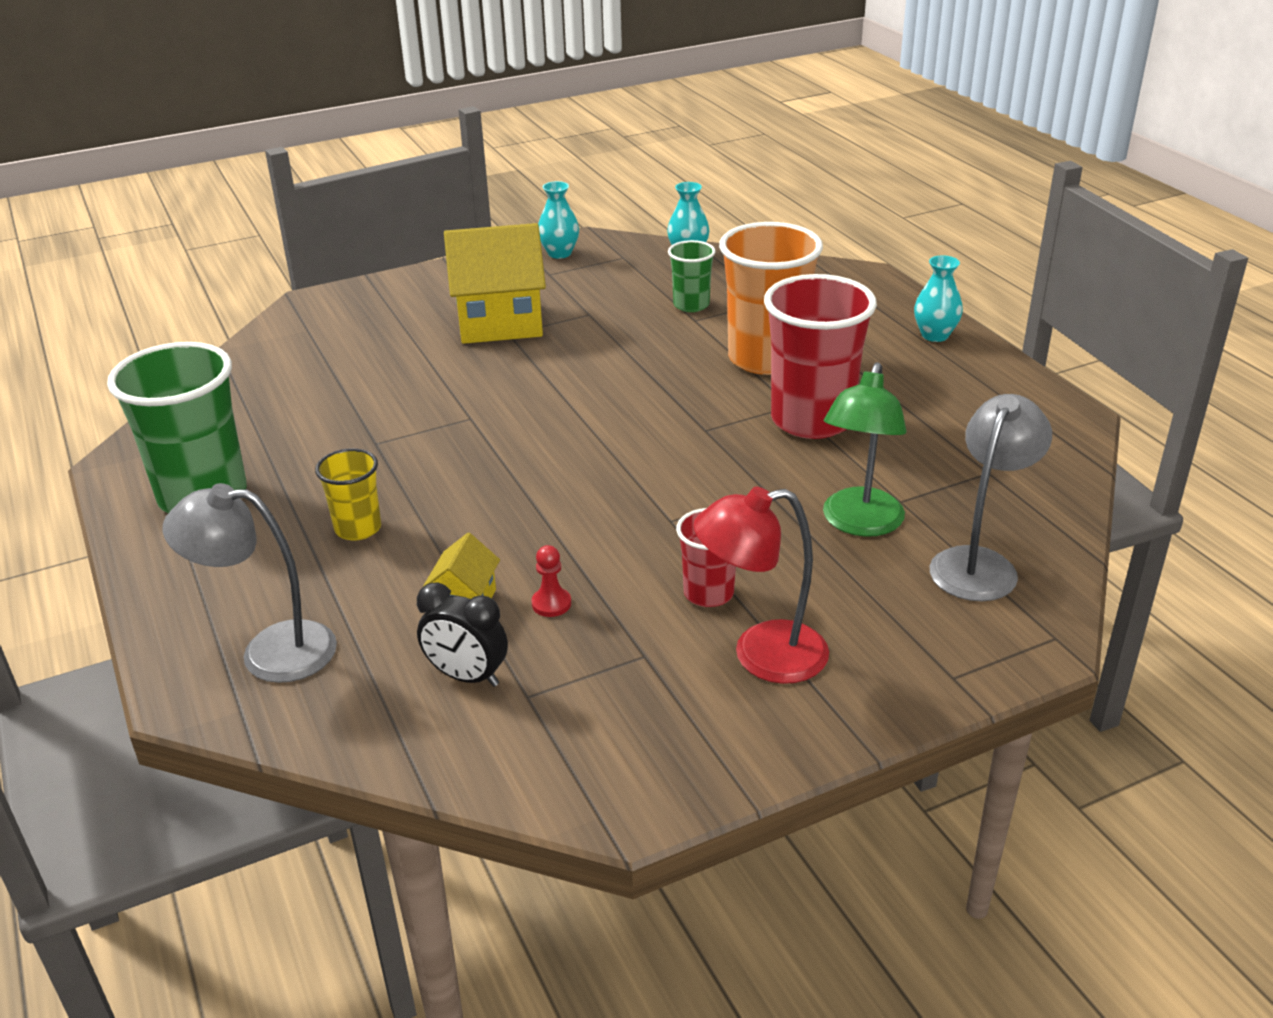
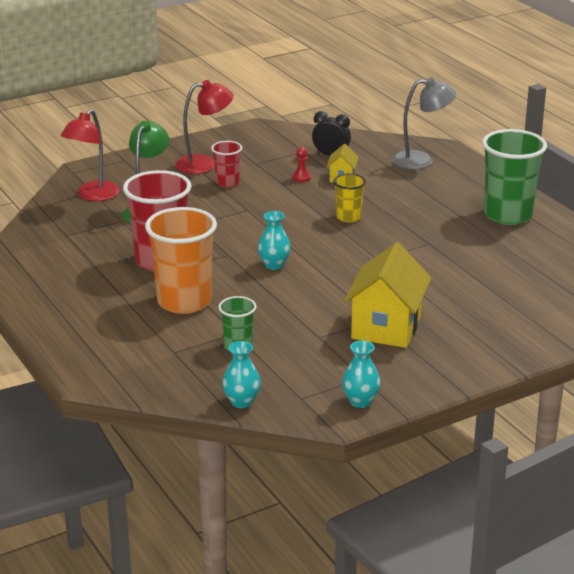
camera: 175 degrees right, 5 degrees down
(358, 528) = (411, 203): yellow cup -> yellow cup (348, 217)
(499, 323) = (386, 327): yellow house -> yellow house turned 60 degrees counterclockwise
(935, 335) = (55, 322): turquoise vase -> turquoise vase (274, 265)
(979, 563) = (93, 196): grey lamp -> red lamp

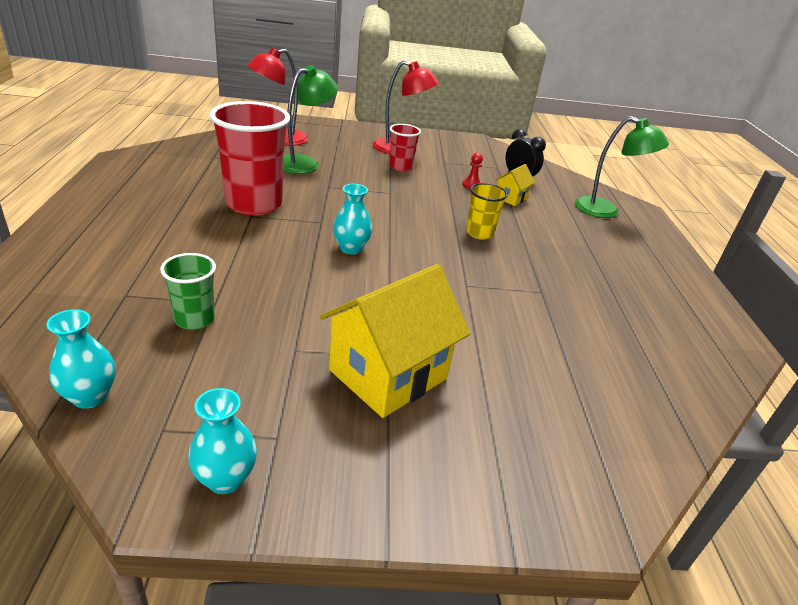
camera: 25 degrees right, 5 degrees up
(184, 301) = (217, 248): orange cup -> none
(421, 161) = (605, 211): grey lamp -> green lamp
(508, 215) = (664, 296): green cup -> none

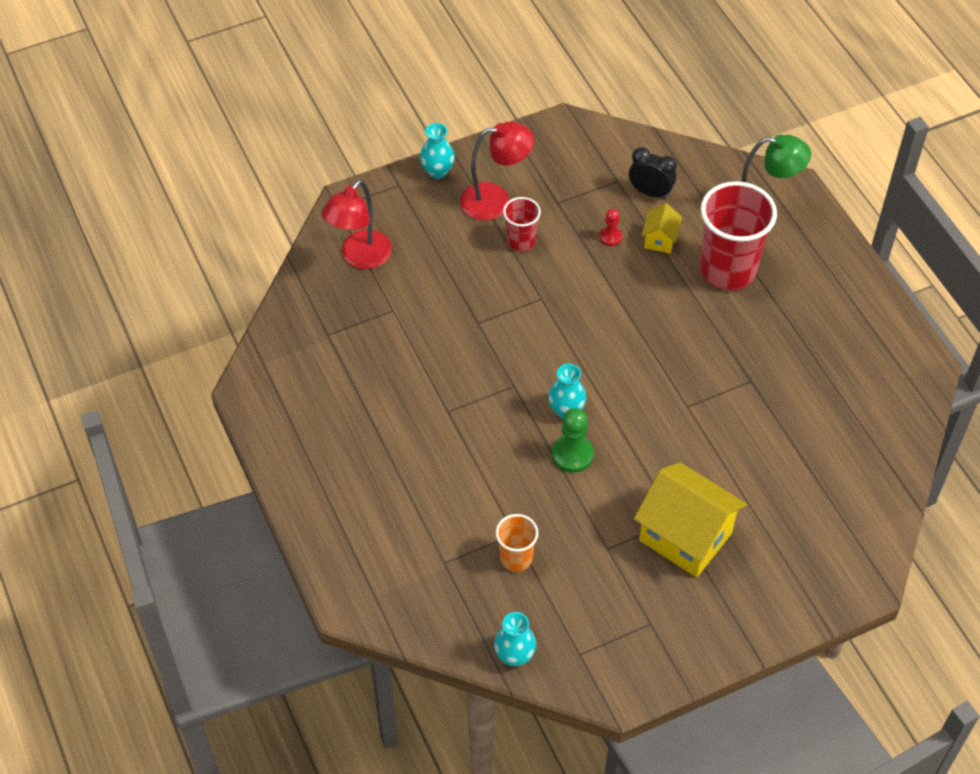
camera: 20 degrees left, 20 degrees up
(195, 319) = (516, 558): green cup -> orange cup
(225, 479) = (644, 665): turquoise vase -> turquoise vase (437, 171)
(254, 204) = (436, 393): red cup -> red cup (727, 270)
(305, 163) = (423, 291): green lamp -> none
(328, 274) = (572, 454): none -> green pawn
(388, 374) = (685, 536): yellow house -> yellow house turned 75 degrees counterclockwise
(479, 233) = (661, 322): yellow cup -> none

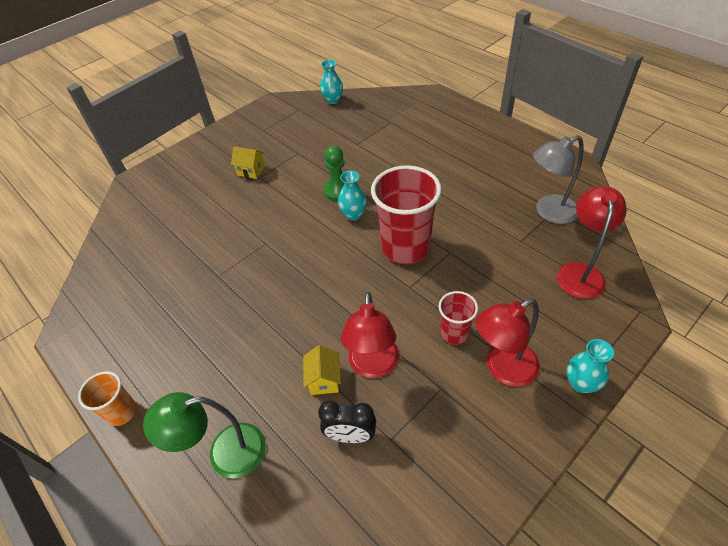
camera: 165 degrees right, 5 degrees down
(336, 333) = (549, 212): none -> grey lamp
(516, 558) = (350, 134): orange cup -> orange cup (122, 412)
(610, 237) = (373, 366): red pawn -> red lamp
(685, 536) = (251, 171): yellow house -> yellow house, size x0.47
(727, 270) = (251, 368): red cup -> red cup (405, 247)

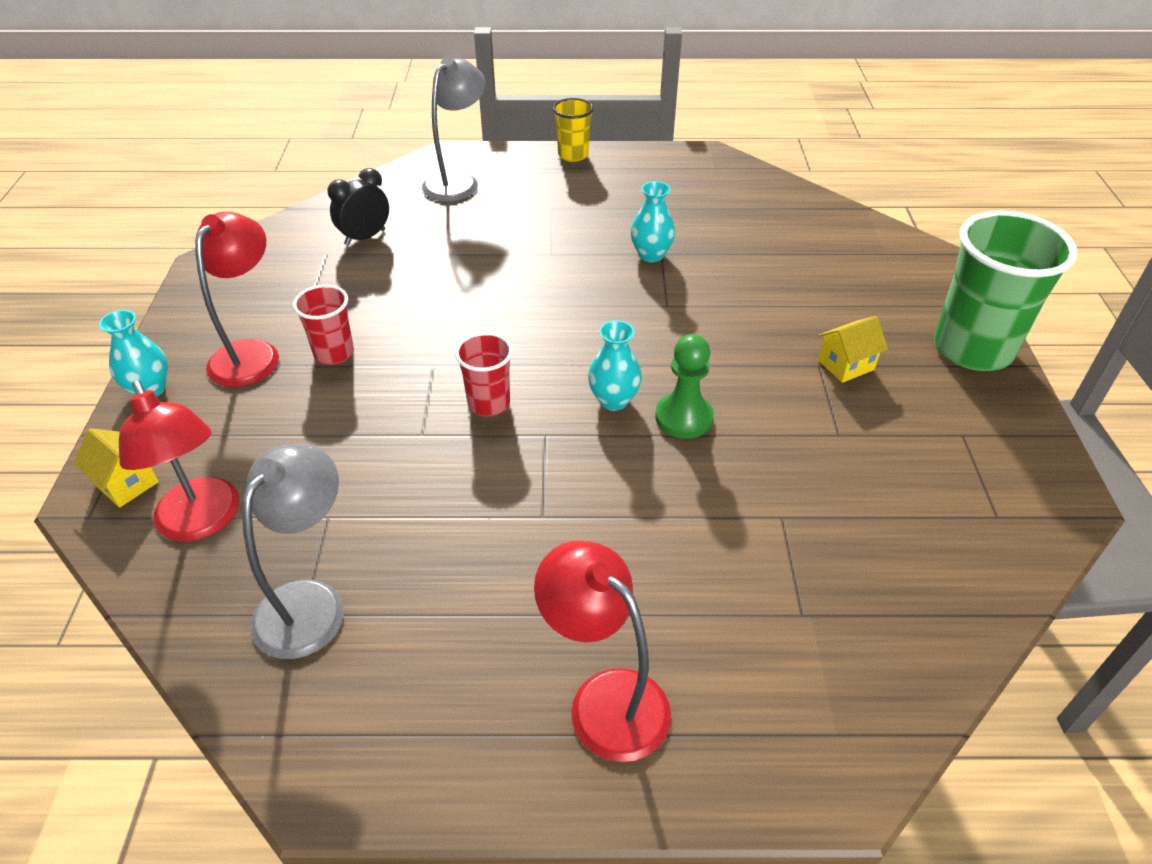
camera: 130 degrees right, 5 degrees down
(122, 412) = (573, 155): orange cup -> yellow cup
(202, 148) = (972, 349): none -> green cup
(225, 453) = (457, 181): green lamp -> grey lamp
(324, 380) = (432, 251): yellow house -> yellow house (126, 483)
(333, 100) = (988, 587): turquoise vase -> turquoise vase (651, 255)
(373, 366) = (396, 283): red lamp -> red lamp (604, 699)
(405, 247) = (489, 403): red cup -> red cup, size x0.51

